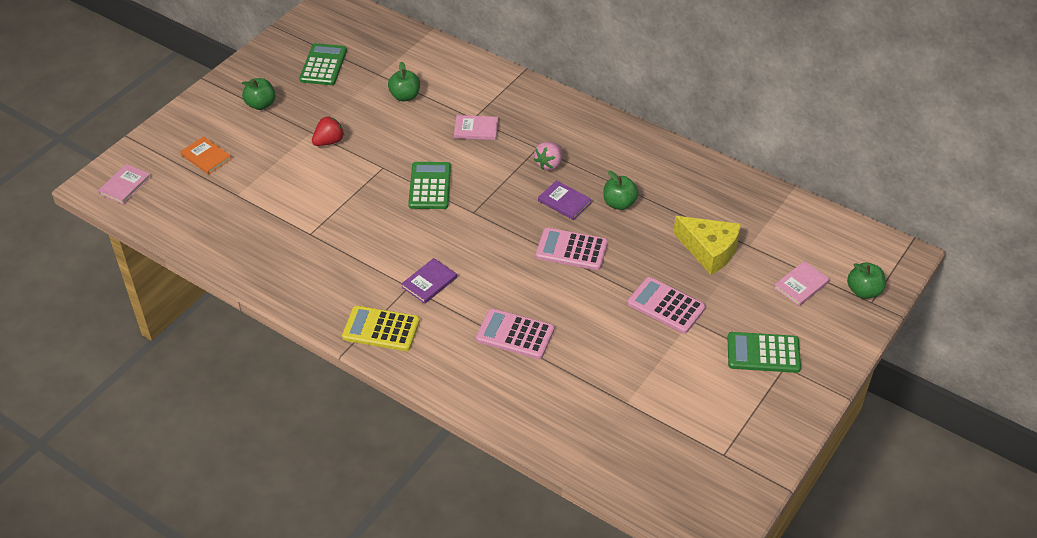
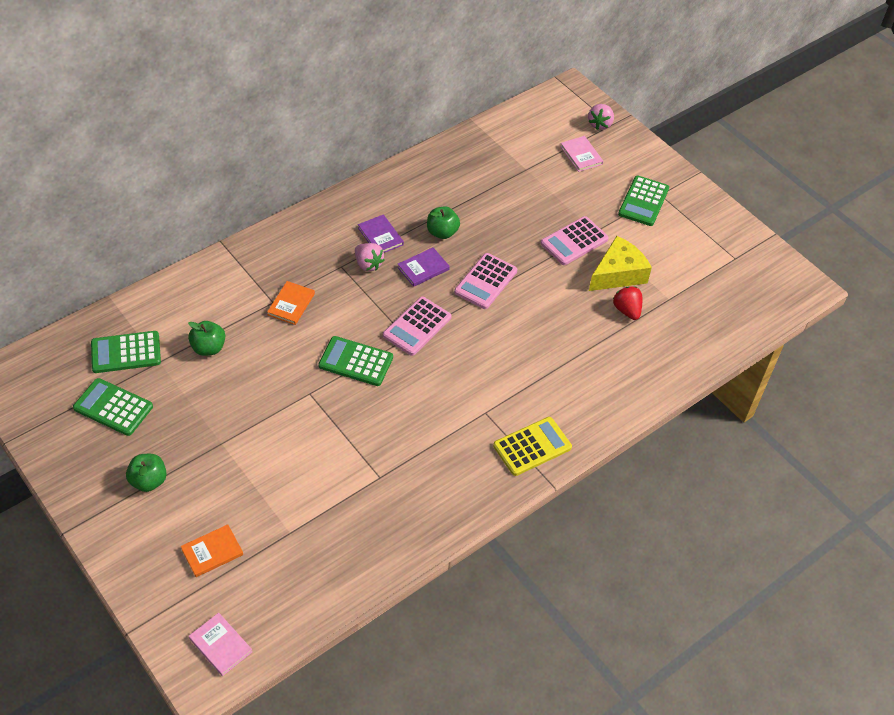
camera: 75 degrees left, 5 degrees up
(329, 142) = (246, 430): red strawberry -> red strawberry (627, 310)
(380, 54) = (126, 352): none -> green calculator
(381, 329) = (532, 447): yellow calculator -> yellow calculator turned 150 degrees counterclockwise
(429, 282) = (486, 395): purple book -> purple book (380, 236)
(476, 129) = (291, 304): pink book -> orange book
(515, 334) = (572, 349): pink calculator -> pink calculator (417, 326)
(709, 250) = (522, 194): yellow cheese -> yellow cheese (618, 274)
(863, 291) = (600, 124): green apple -> pink strawberry

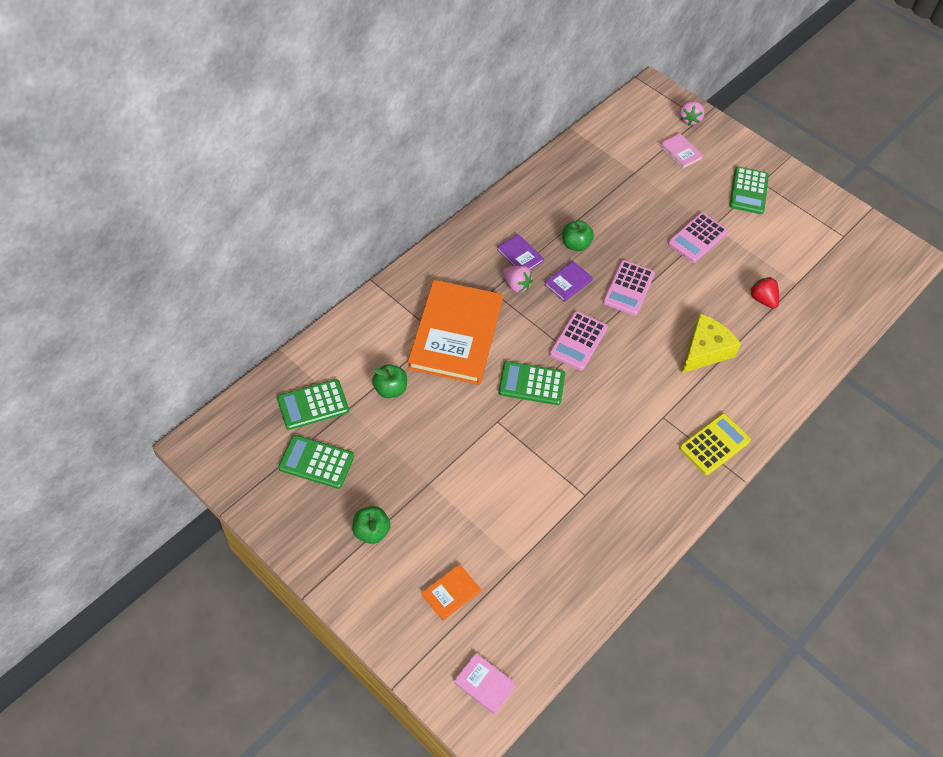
camera: 10 degrees left, 5 degrees up
(291, 304) = (456, 335): orange book -> orange book, size x2.45
(618, 274) = (745, 264): yellow cheese -> yellow cheese (704, 350)

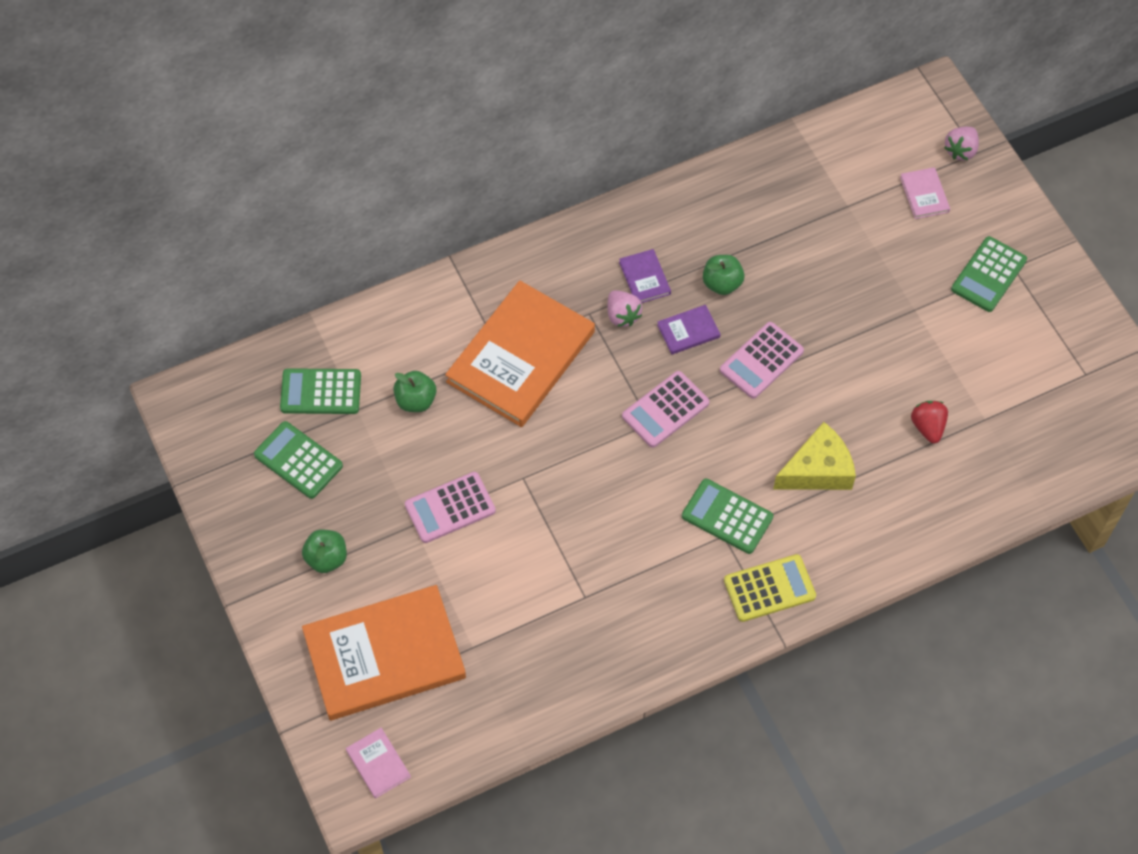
camera: 25 degrees right, 5 degrees up
(451, 593) = (384, 655): orange book -> orange book, size x2.45
(531, 384) = (584, 445): green calculator -> green calculator (727, 516)
(697, 238) = (885, 320): pink calculator -> pink calculator (450, 508)

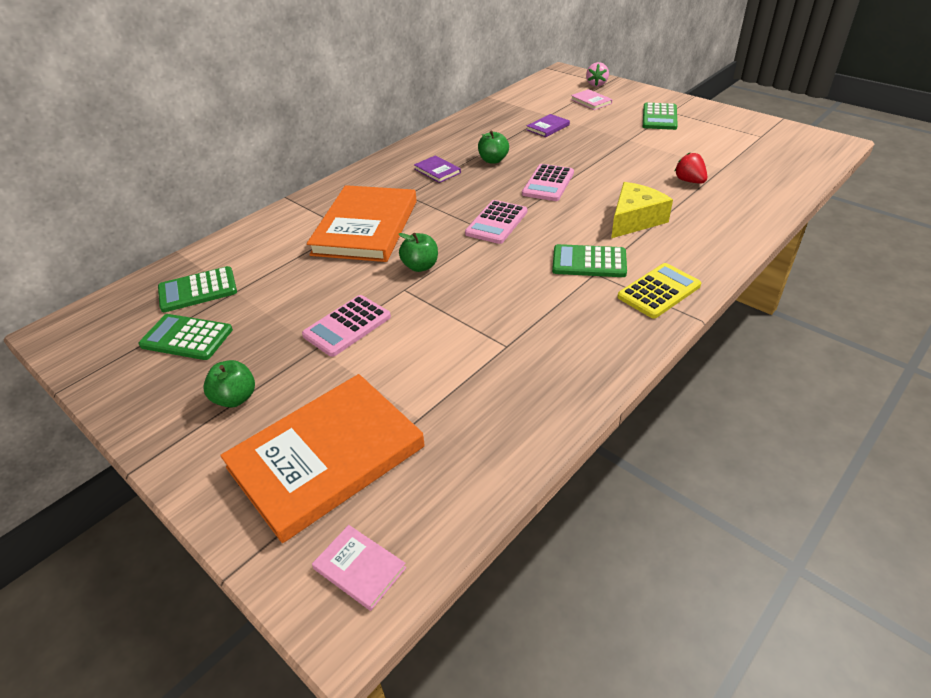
camera: 20 degrees left, 20 degrees down
(416, 400) = (287, 272): green apple -> green apple (420, 266)
(622, 315) = (432, 190): pink strawberry -> none
(688, 331) = (485, 184): purple book -> purple book (548, 127)

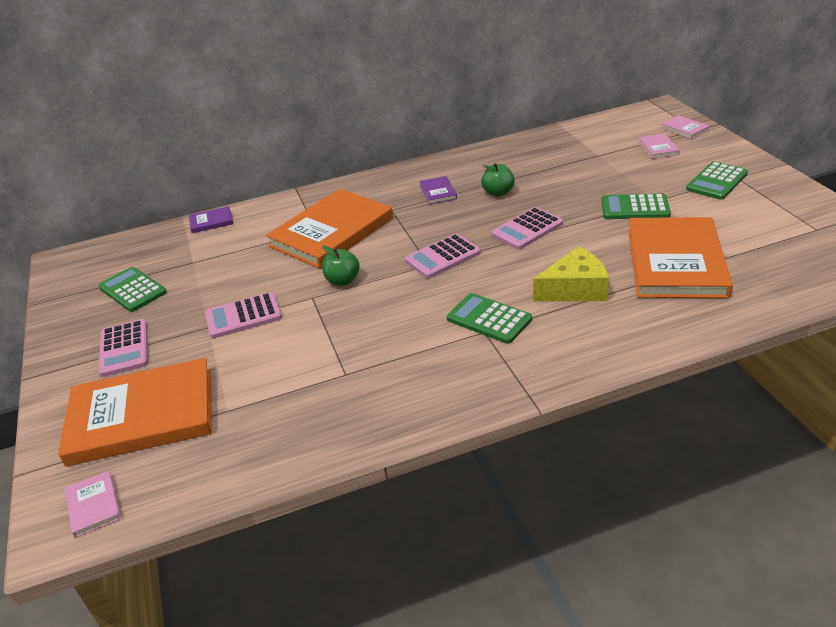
camera: 30 degrees right, 5 degrees down
(198, 290) = (170, 253): green calculator -> green calculator (635, 208)
(235, 398) = (124, 348): green apple -> pink calculator
(548, 127) = (584, 168): purple book -> purple book (211, 222)
(596, 84) = (684, 129): pink strawberry -> pink book
(659, 291) = (526, 368): yellow calculator -> none
(689, 181) = (675, 262): red strawberry -> orange book

